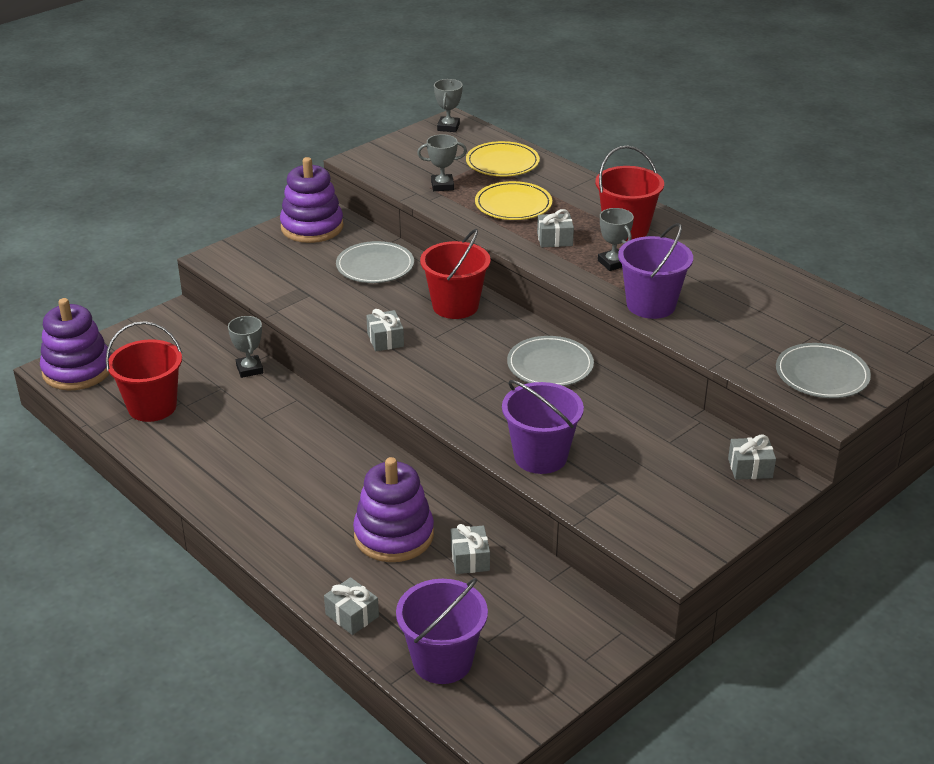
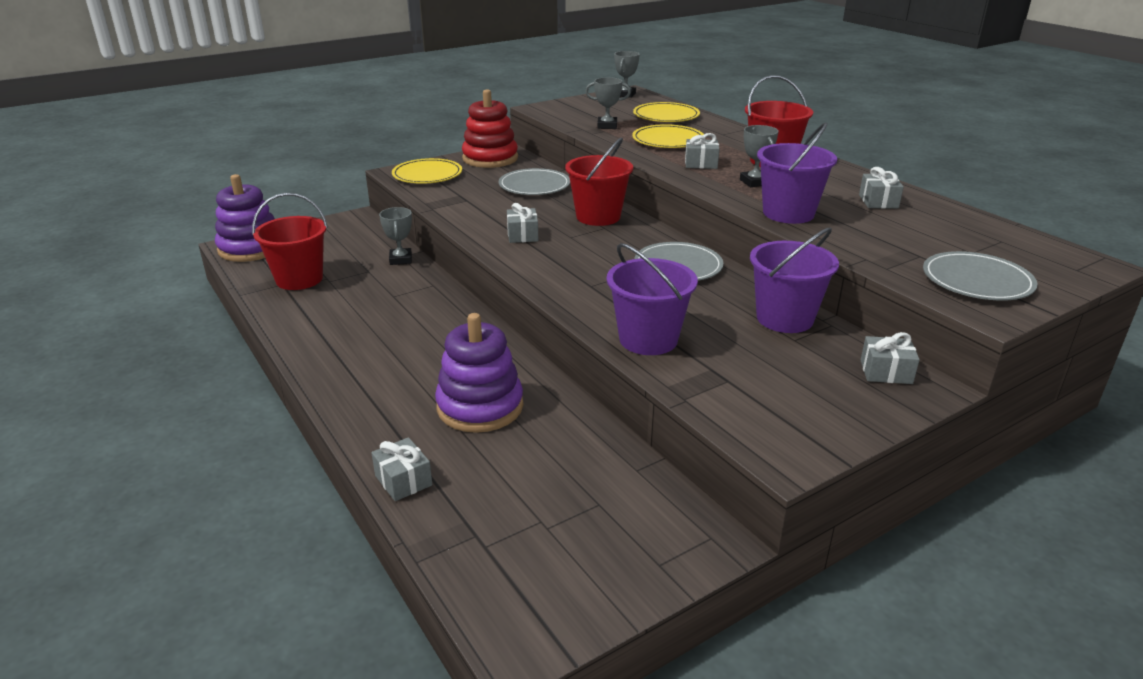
camera: 10 degrees right, 5 degrees down
(251, 260) = (427, 175): none -> yellow plate
(312, 227) = (490, 158): purple stacking toy -> red stacking toy
(442, 661) = (486, 543): purple bucket -> purple bucket (784, 318)
(470, 559) = (553, 438): grey gift -> grey gift (878, 201)

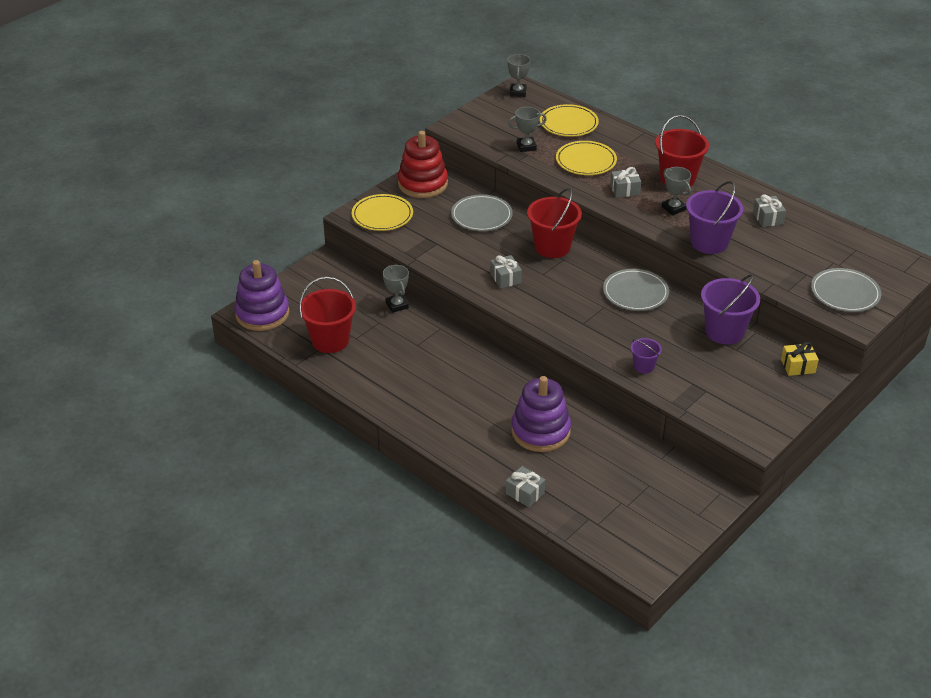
camera: 15 degrees left, 10 degrees up
(648, 339) = (644, 366): purple bucket -> purple bucket, size x0.52
(886, 372) = (798, 366): grey gift -> yellow gift

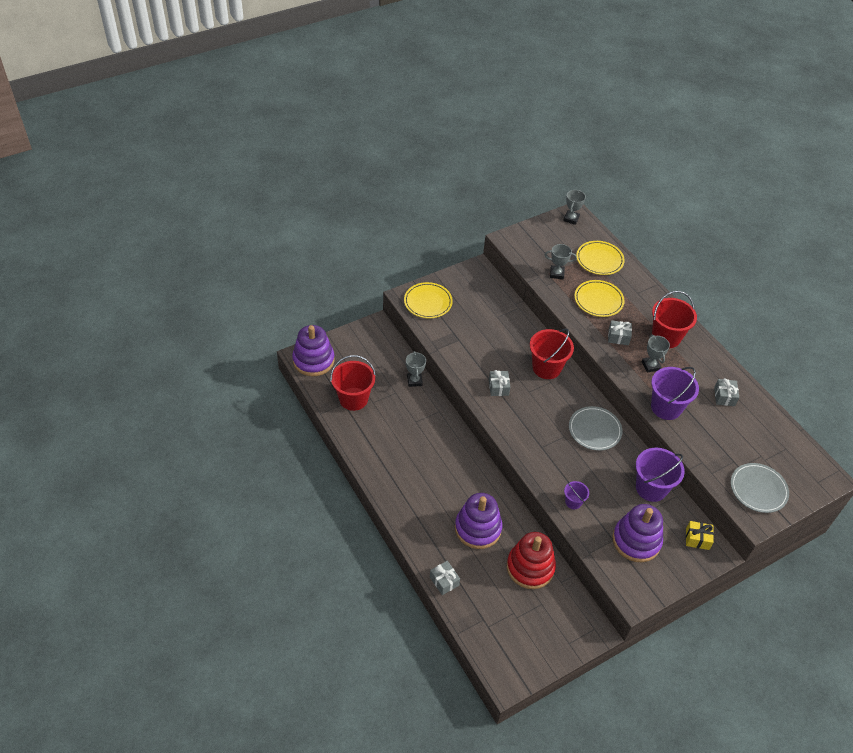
camera: 15 degrees right, 10 degrees up
(423, 184) = (470, 281): red stacking toy -> red stacking toy (530, 567)
(481, 216) = (503, 323): grey plate -> none
(731, 385) = (636, 541): none -> purple stacking toy

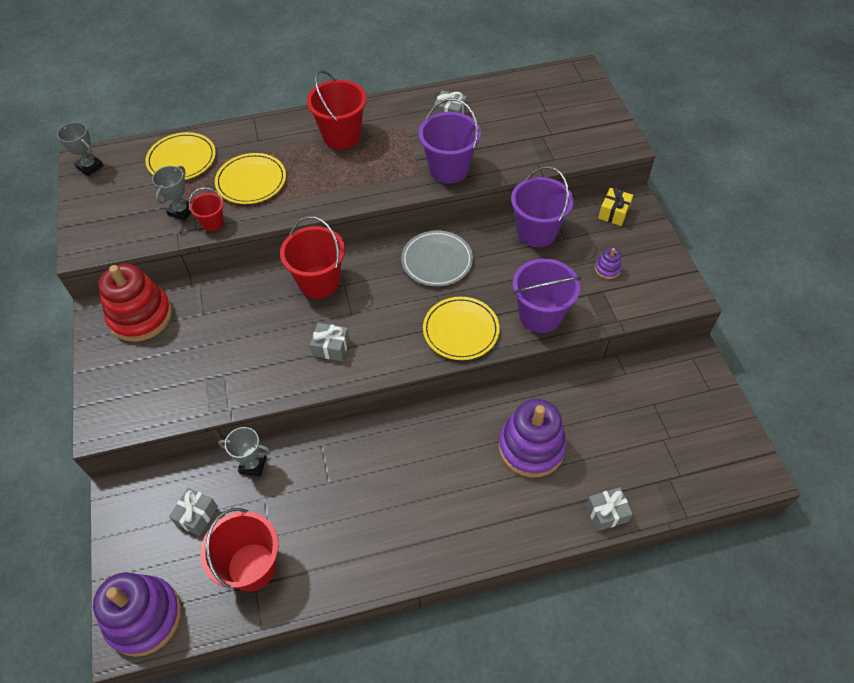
camera: 70 degrees left, 5 degrees up
(428, 302) = (129, 397): yellow plate -> yellow plate (461, 330)
(530, 567) = (600, 401): red stacking toy -> red stacking toy (140, 316)
(554, 292) = (213, 223): none -> red bucket
(573, 502) = (540, 315): purple bucket -> purple bucket, size x1.93
(618, 337) = (322, 180): grey gift -> grey gift (196, 515)
(636, 541) = (607, 269): purple stacking toy -> purple stacking toy, size x0.42
(650, 366) = (380, 163): grey trophy -> none
(758, 489) = (584, 128): grey plate -> none

